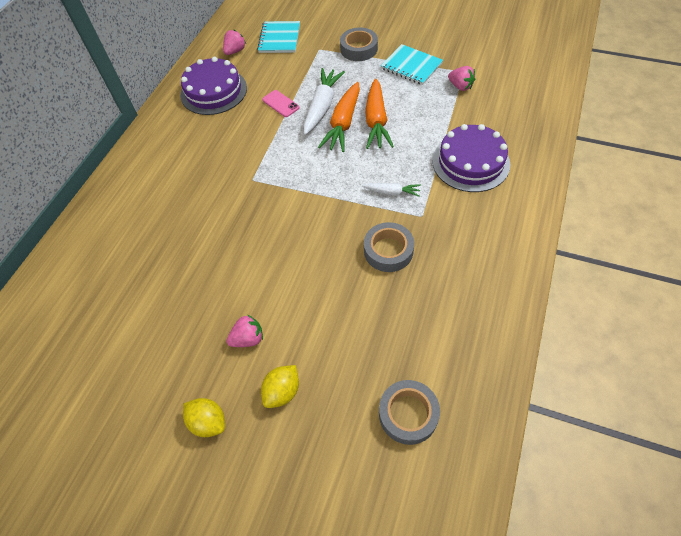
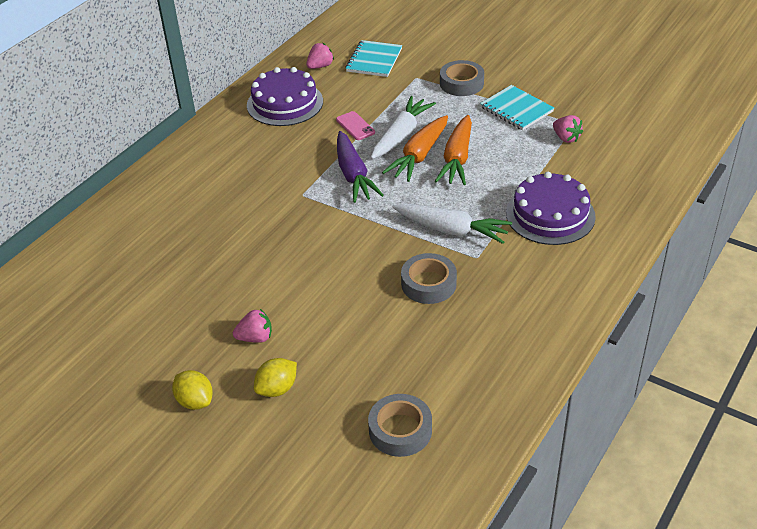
camera: 10 degrees right, 15 degrees down
(292, 152) = (353, 175): none -> purple carrot
(392, 192) = (451, 230): white carrot -> white carrot, size x1.86

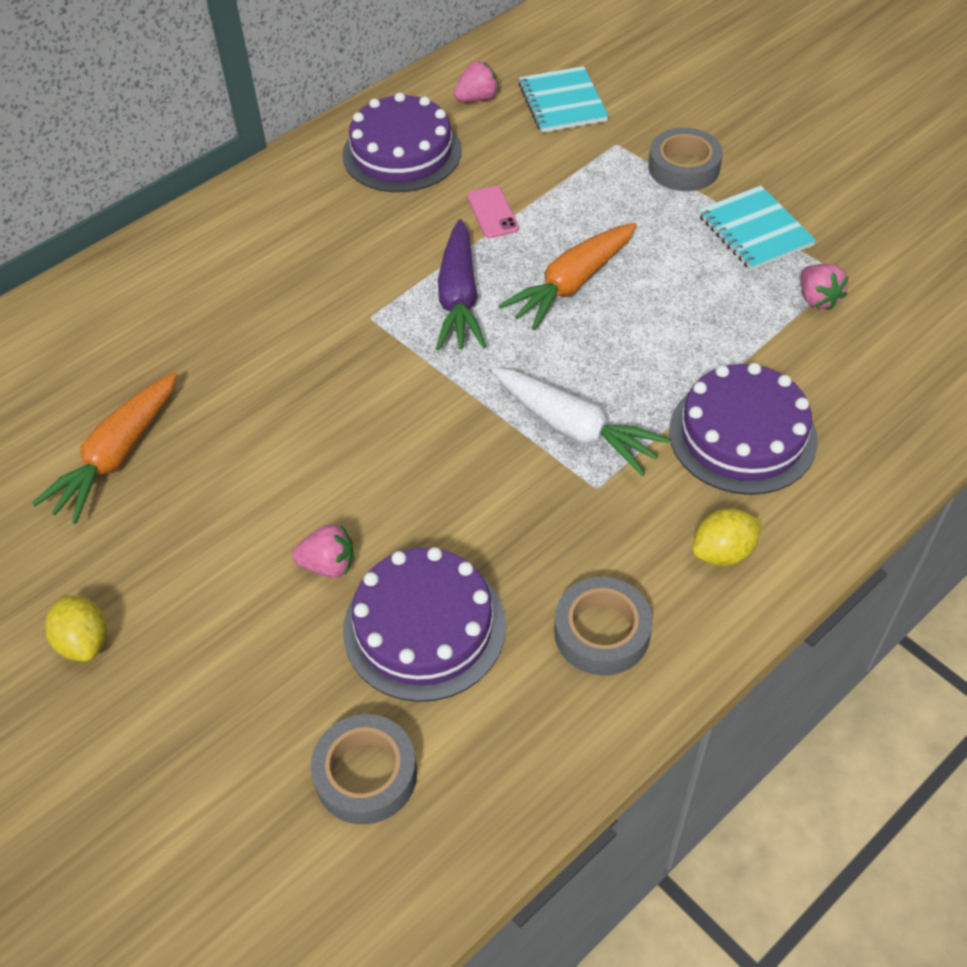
camera: 15 degrees right, 10 degrees up
(255, 338) = (211, 552): pink strawberry -> pink strawberry (328, 565)
(277, 389) = (209, 651): yellow lemon -> yellow lemon (723, 552)
(374, 60) = (562, 102): turquoise notebook -> turquoise notebook turned 45 degrees counterclockwise
(401, 135) = (556, 242): white carrot -> none
(404, 349) = (424, 627): none -> purple cake
(428, 284) = (504, 518): grey tape -> grey tape (602, 632)
(457, 159) = (629, 301): orange carrot -> orange carrot (117, 456)

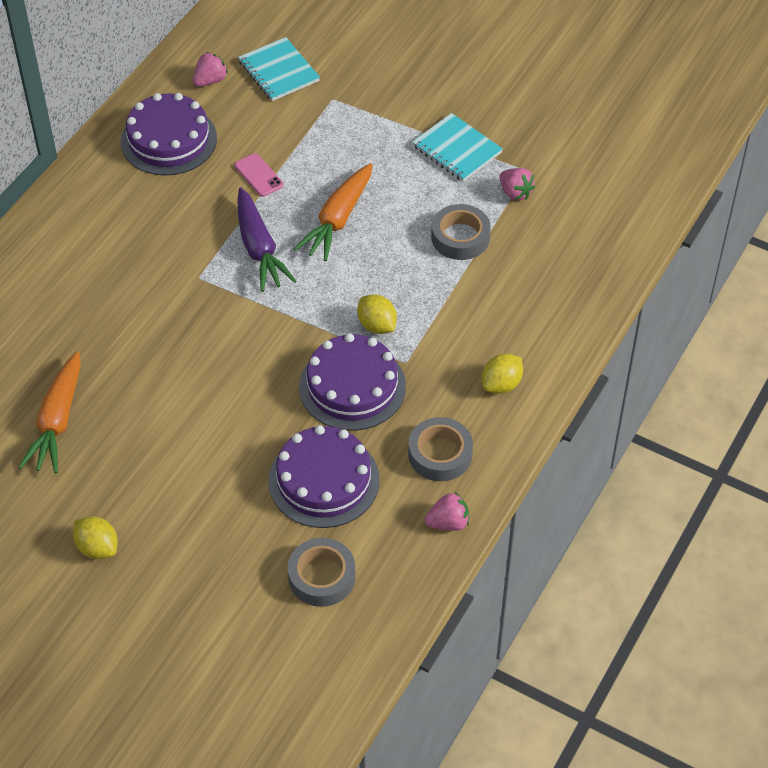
camera: 20 degrees left, 0 degrees up
(328, 565) = (243, 457): pink strawberry -> pink strawberry (448, 523)
(575, 429) = (377, 325): white carrot -> yellow lemon
(683, 167) = (389, 108): grey tape -> grey tape (460, 237)
(742, 435) = (491, 303): purple cake -> purple cake (352, 386)

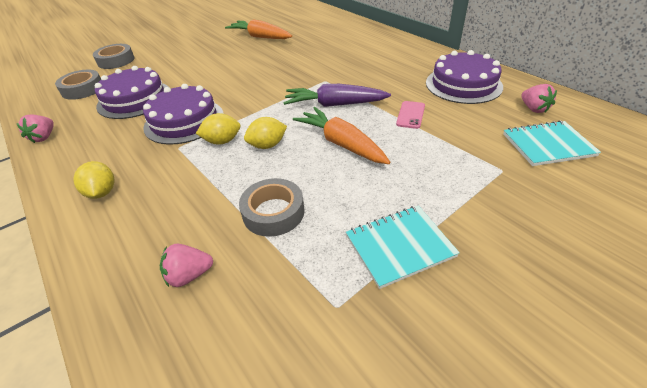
camera: 115 degrees right, 10 degrees down
(97, 548) = (181, 40): yellow lemon -> yellow lemon (267, 145)
(258, 175) = (410, 115): pink phone -> pink phone turned 60 degrees counterclockwise
(440, 454) = (91, 145): grey tape -> grey tape (116, 61)
(515, 193) = (306, 280): pink strawberry -> pink strawberry (189, 275)

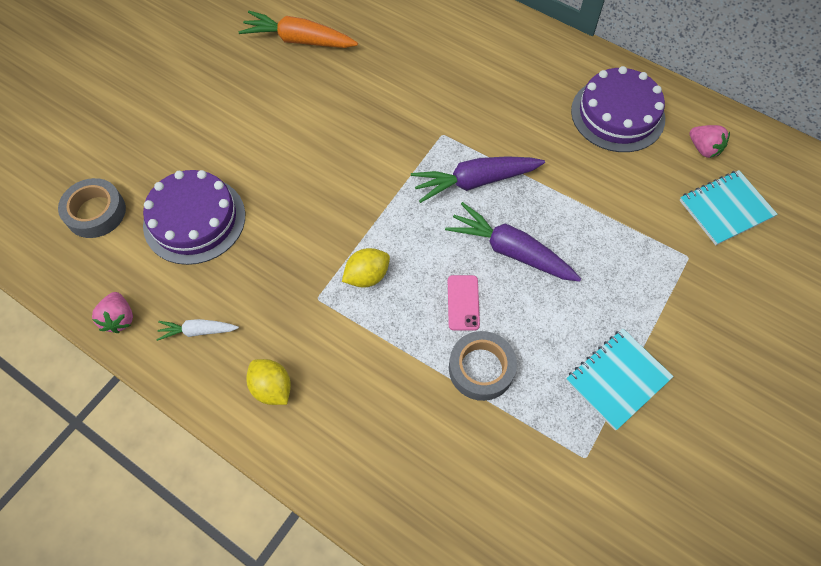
camera: 20 degrees left, 20 degrees up
(84, 151) = (198, 331): none -> white carrot
(116, 61) = (97, 136): grey tape -> none
(184, 121) = (295, 249): purple cake -> none
(189, 275) = (438, 463): pink strawberry -> none
(267, 145) = (426, 271): yellow lemon -> none
(341, 143) = (510, 251): orange carrot -> purple carrot
(410, 115) = (572, 185): pink phone -> pink phone (463, 302)

